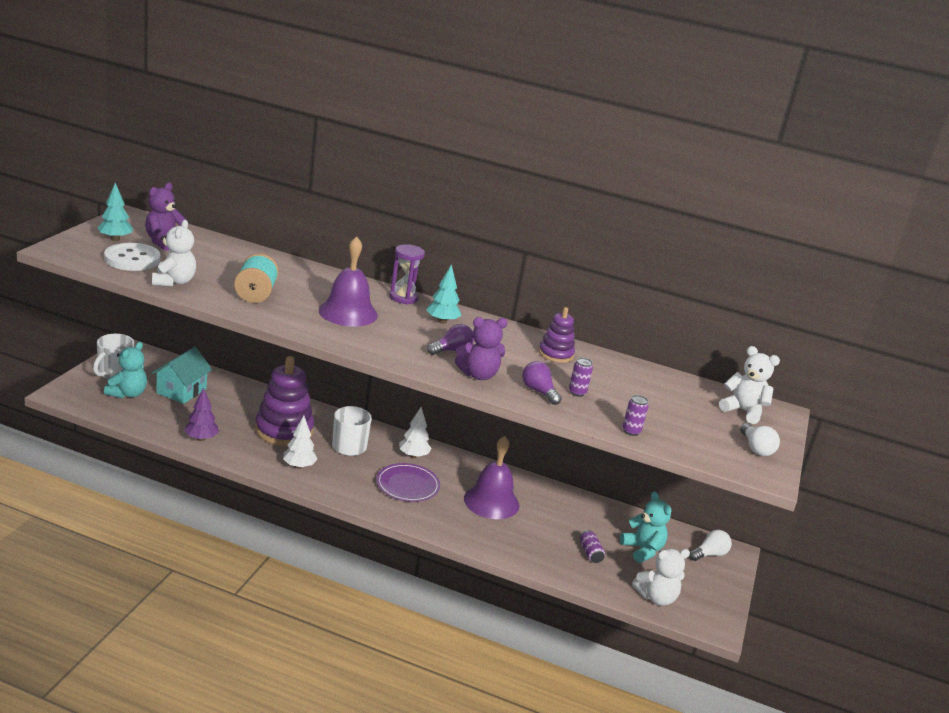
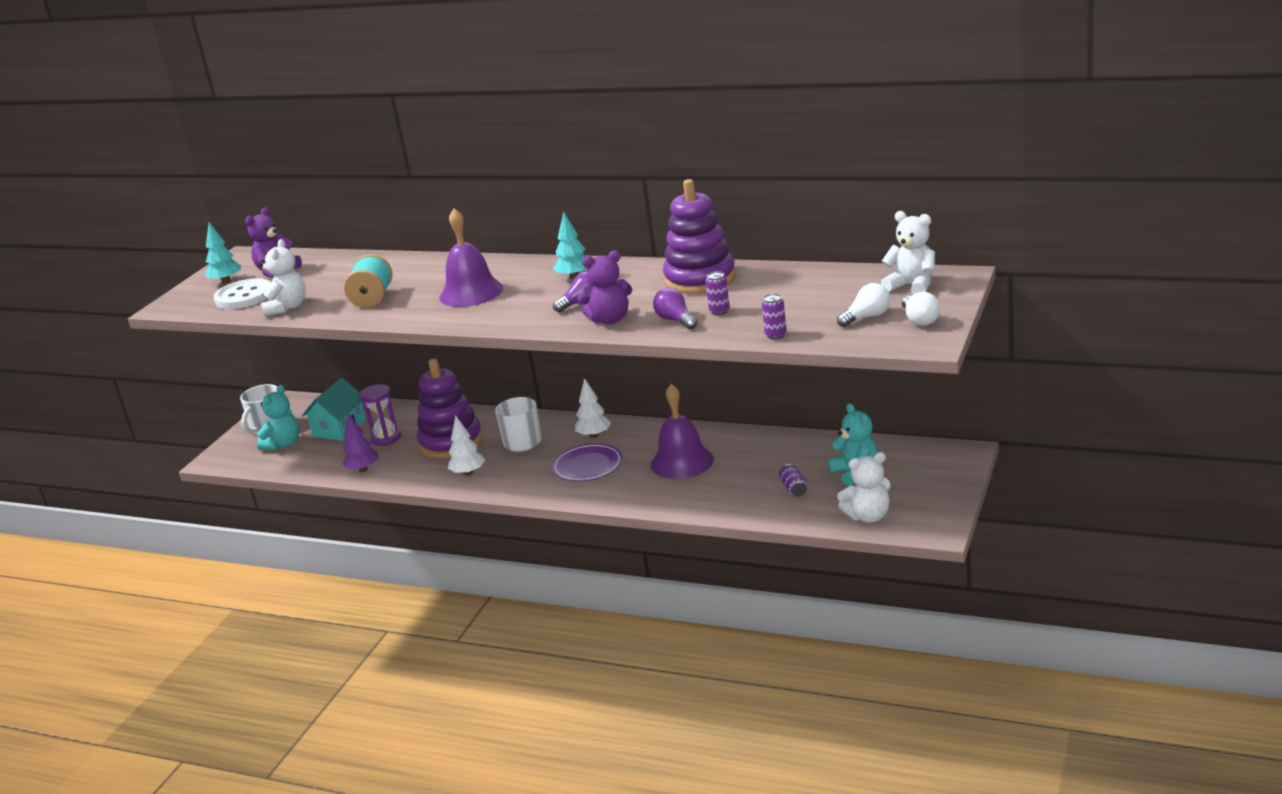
camera: 10 degrees right, 0 degrees up
(403, 298) = (533, 264): purple hourglass -> purple hourglass (386, 438)
(555, 354) = (700, 279): purple stacking toy -> purple stacking toy, size x1.79
(709, 554) = (935, 461): white light bulb -> white light bulb (867, 317)

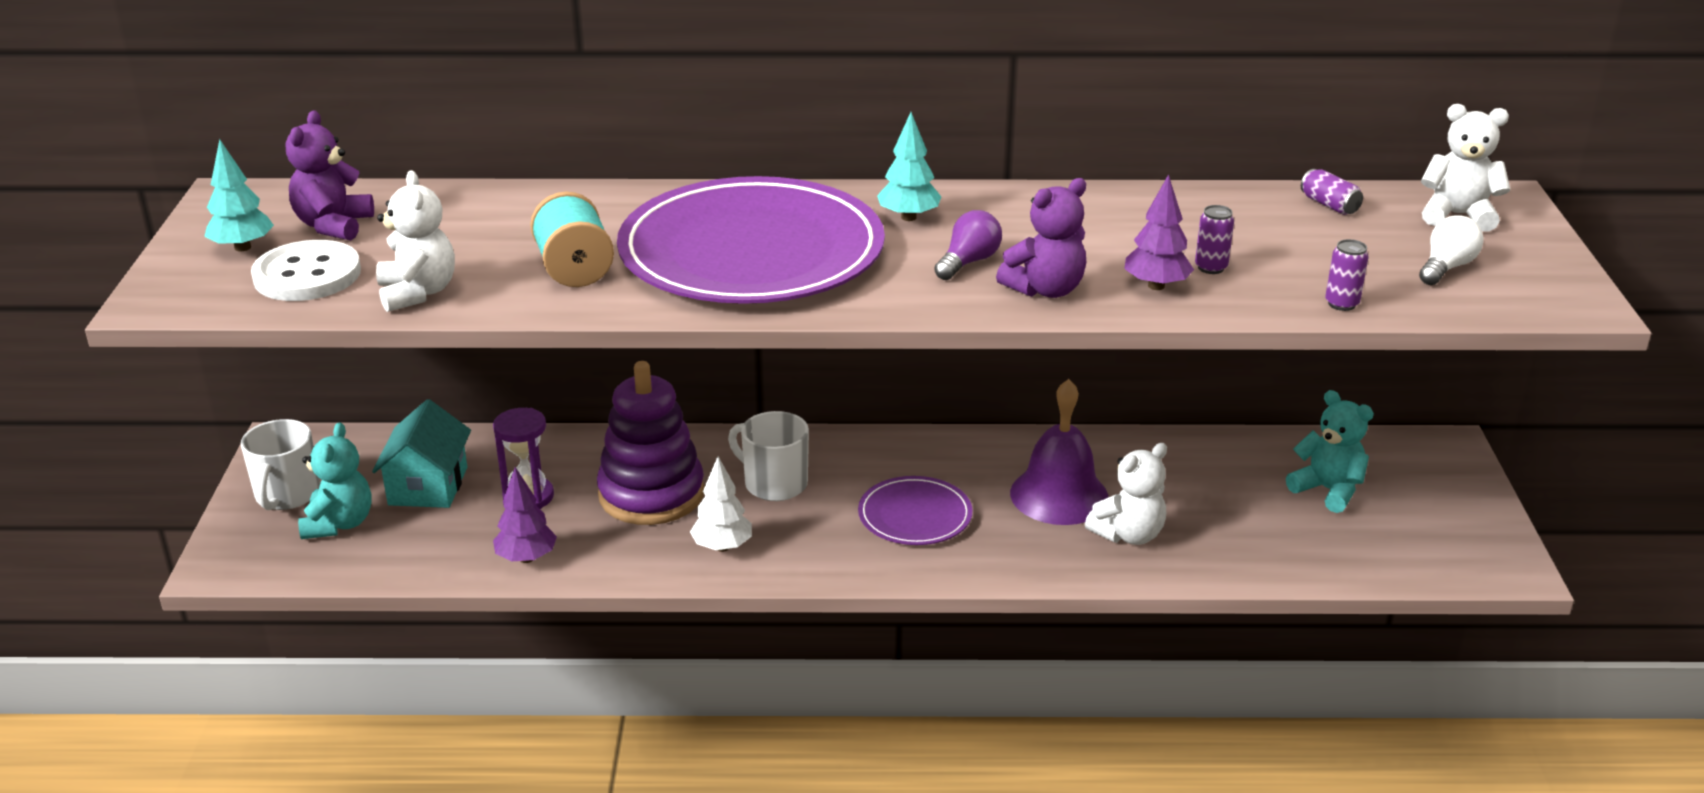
camera: 25 degrees left, 5 degrees up
(471, 293) = (751, 251): purple bell -> purple plate
(594, 435) = (886, 463): white tree -> none
(675, 320) = (1156, 286): purple light bulb -> purple tree
(700, 279) = (1123, 214): purple stacking toy -> none
(793, 488) = (1260, 524): purple can -> purple can (1329, 205)
(868, 516) = (1402, 558): white teddy bear -> white teddy bear (1128, 534)
(919, 320) = (1527, 269): white light bulb -> none

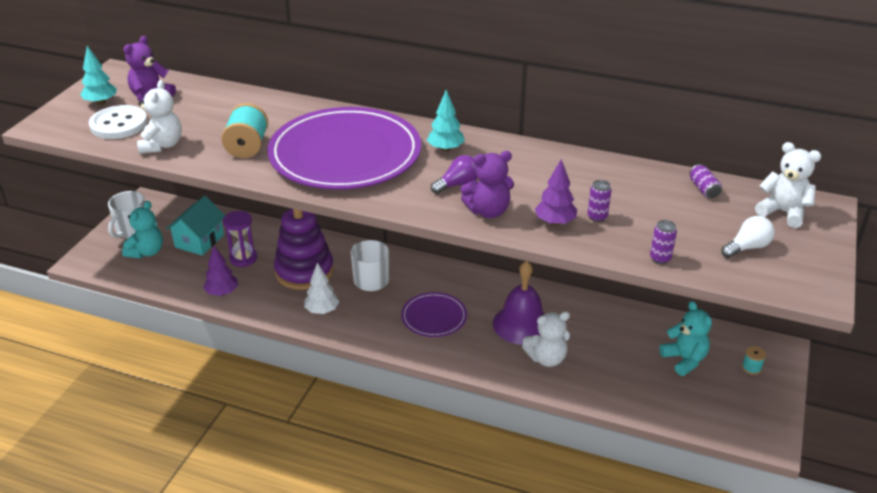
camera: 20 degrees right, 5 degrees up
(1426, 480) = (751, 368): none -> turquoise spool

